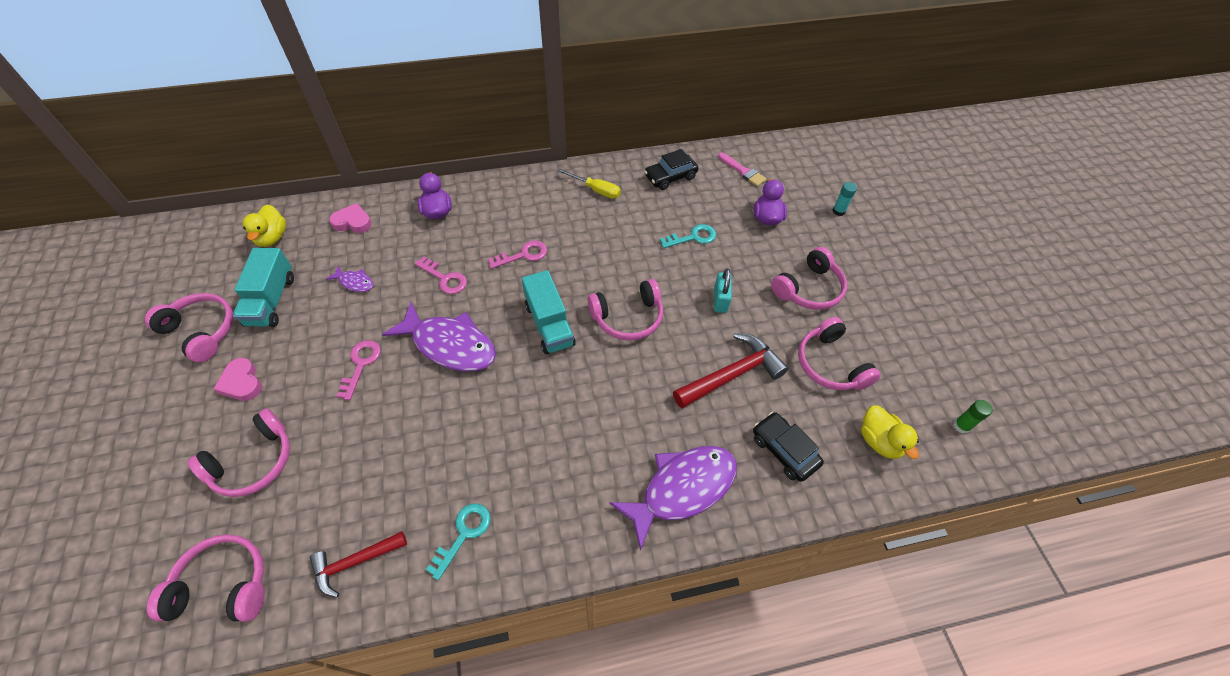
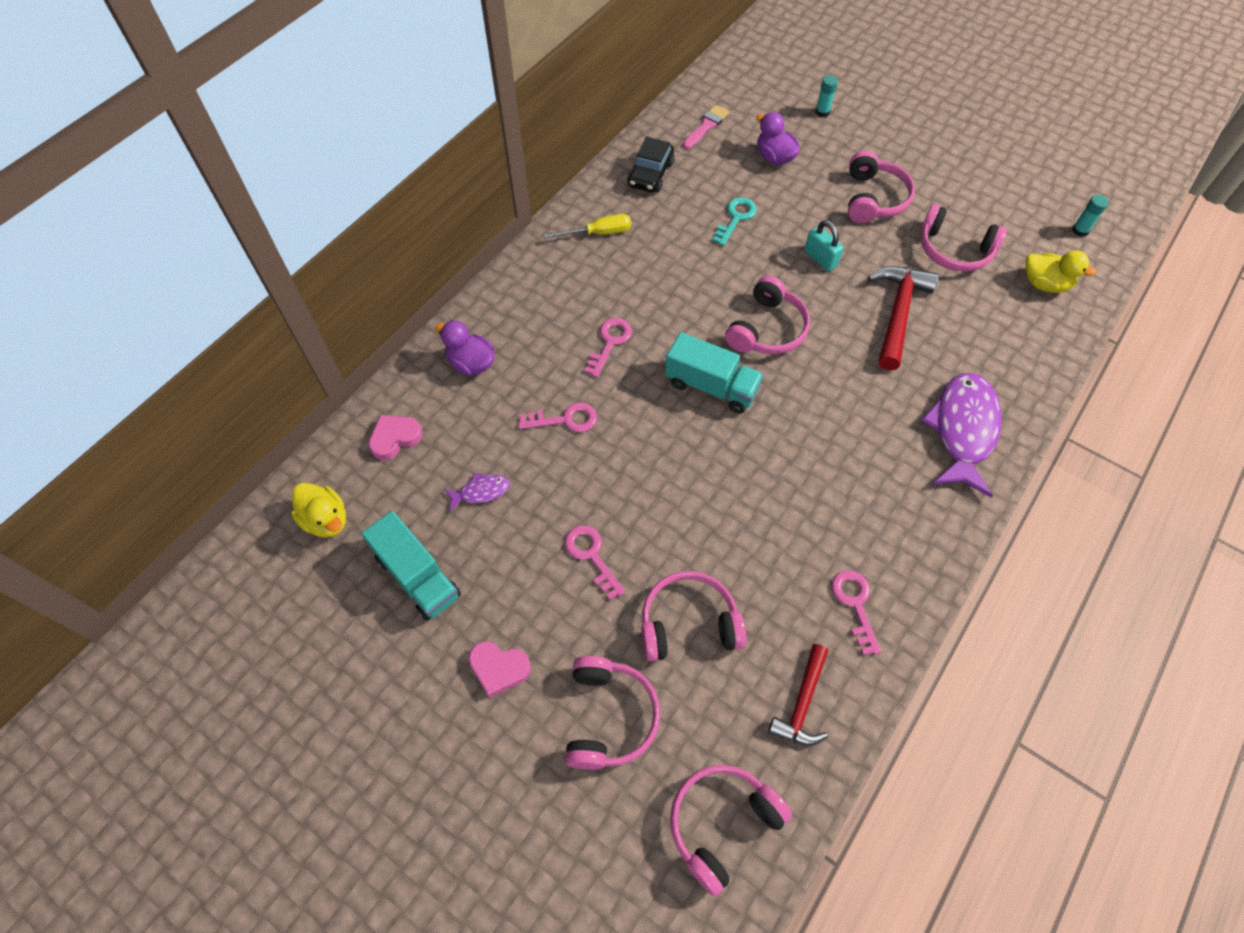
camera: 40 degrees left, 5 degrees up
(201, 331) = (384, 664): pink headphones -> pink headphones (688, 624)
(450, 345) = (649, 473): purple fish -> none
(463, 534) = (855, 604): turquoise key -> pink key
(743, 171) = (706, 126): pink brush -> pink brush turned 60 degrees counterclockwise
(784, 450) = (995, 343): black car -> none
(961, 426) = (1080, 230): green glue stick -> turquoise glue stick

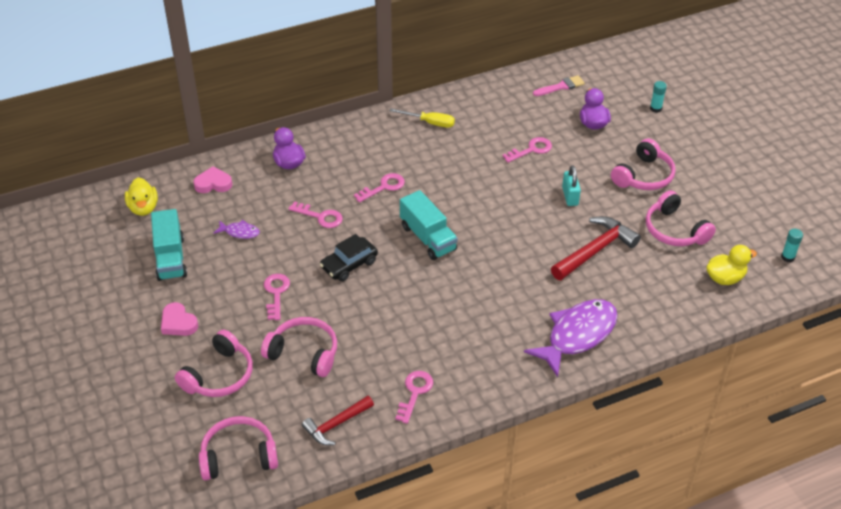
camera: 30 degrees right, 15 degrees down
(650, 174) = (495, 101): black car -> black car (349, 264)
(735, 218) = (531, 150): turquoise key -> pink key
(767, 329) = (494, 222): pink headphones -> none
(1044, 284) = (725, 278): yellow duck -> yellow duck turned 75 degrees counterclockwise

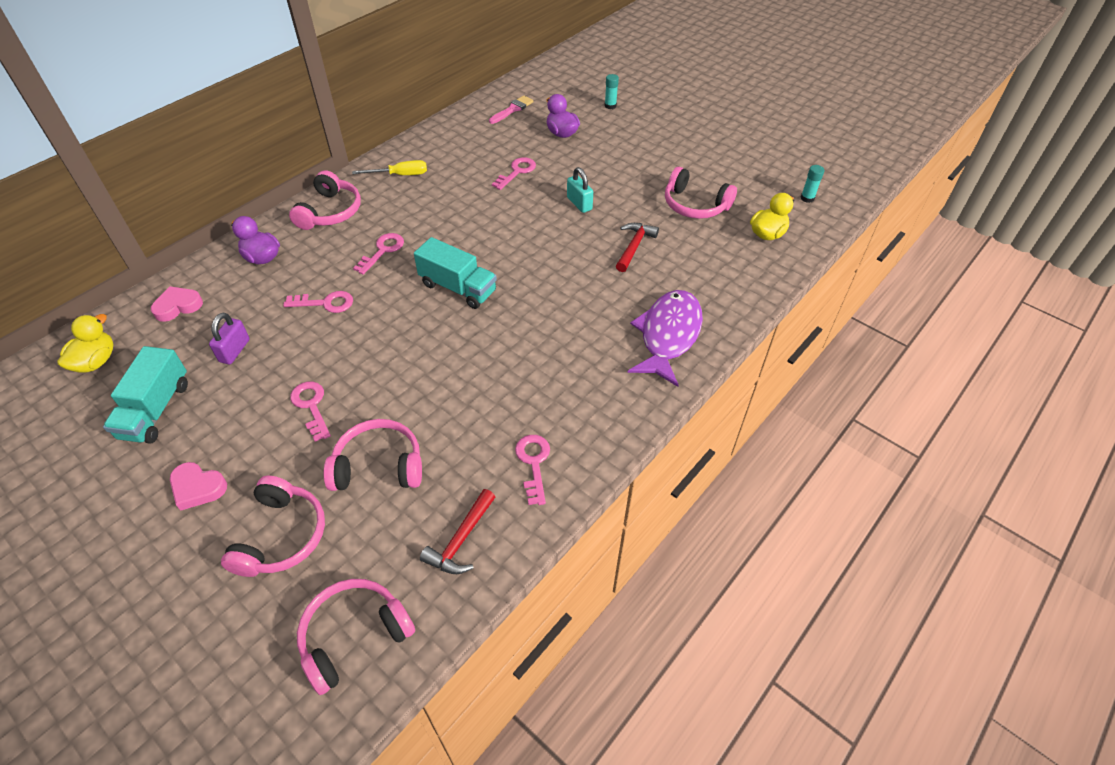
camera: 25 degrees left, 5 degrees up
(143, 208) = (96, 361): yellow duck -> yellow duck turned 120 degrees counterclockwise
(170, 258) = (156, 410): turquoise truck -> turquoise truck turned 45 degrees clockwise
(240, 232) = (234, 350): purple fish -> purple padlock
(349, 264) = (384, 344): black car -> none
(595, 250) = (634, 246): red hammer -> red hammer, size x0.65
(643, 176) = (636, 165): pink headphones -> pink headphones (330, 212)

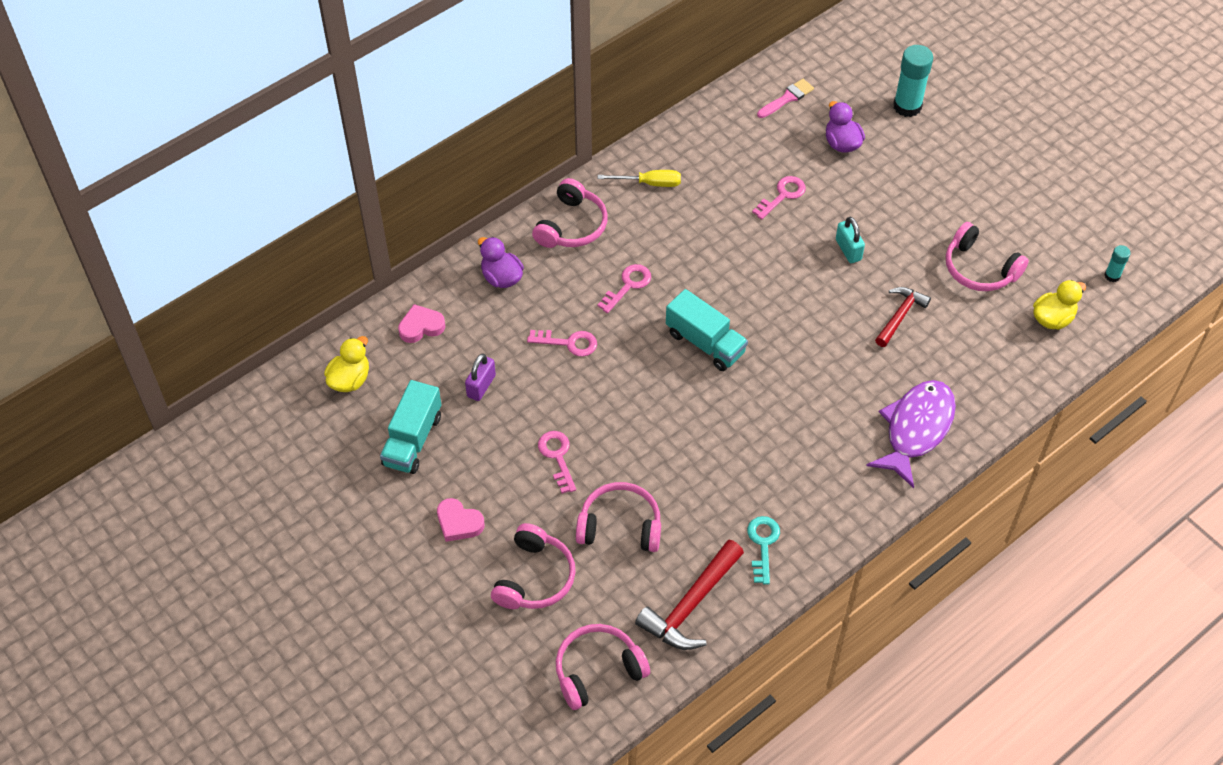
camera: 10 degrees right, 5 degrees up
(461, 540) = (691, 605): red hammer -> red hammer, size x1.55
(533, 463) = (763, 544): pink key -> turquoise key
(610, 106) = (907, 106): turquoise glue stick -> turquoise glue stick, size x1.94

